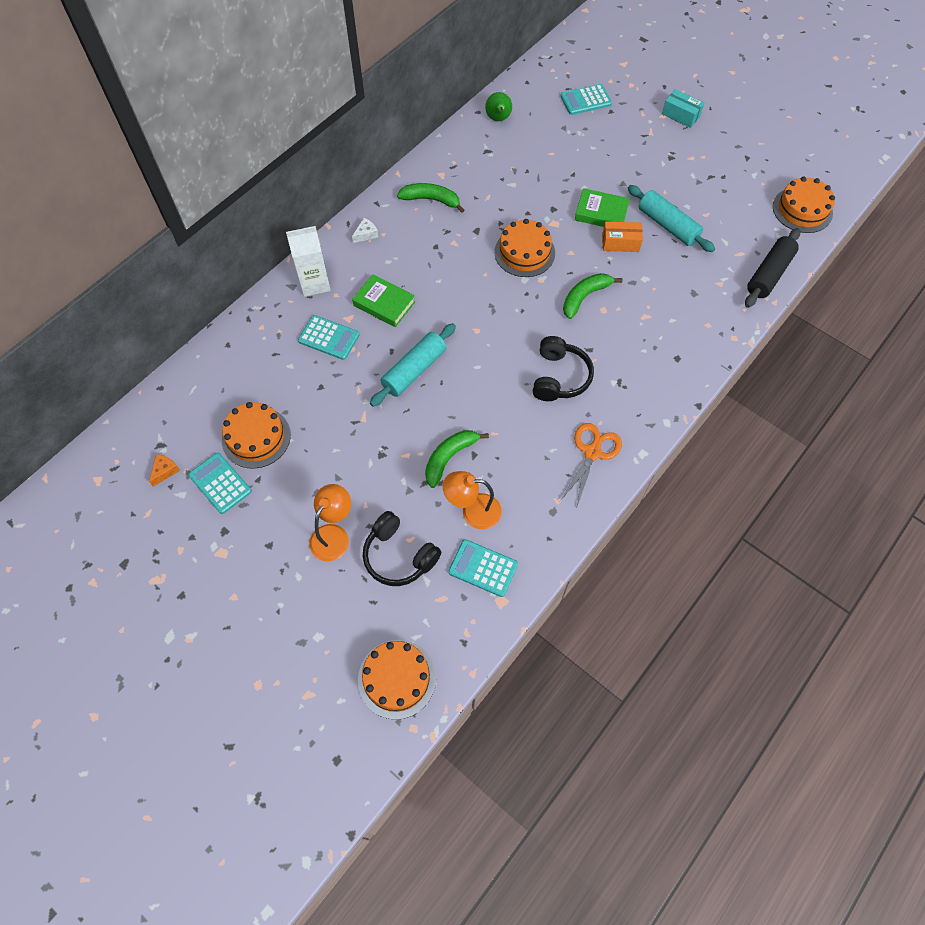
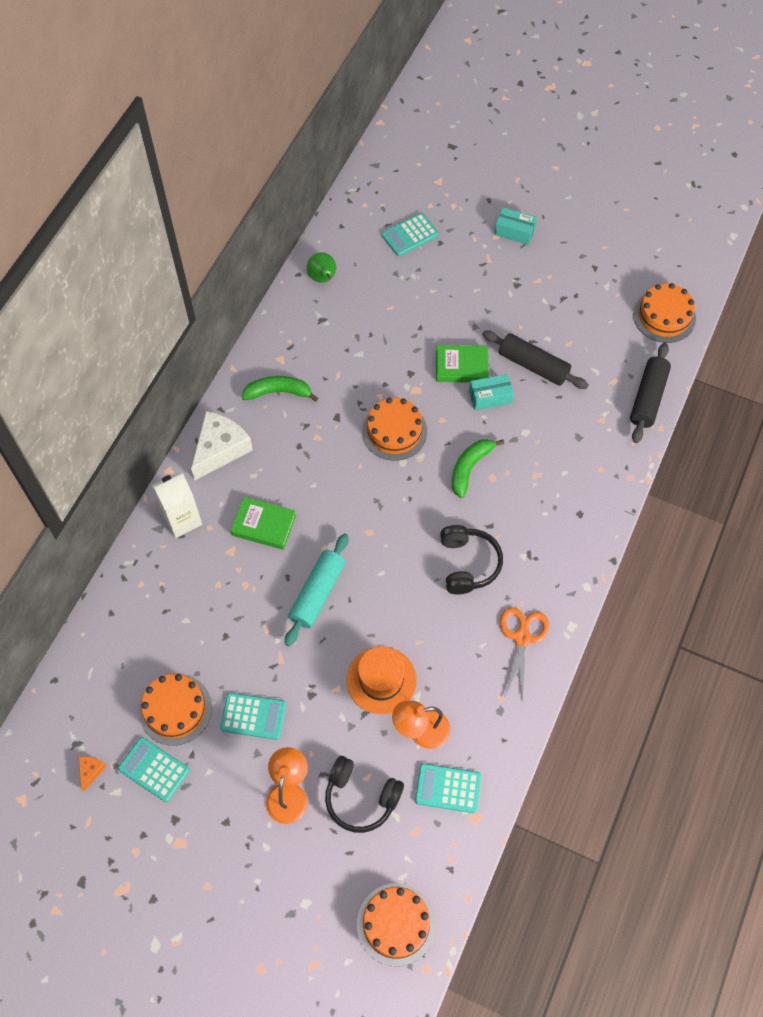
camera: 15 degrees left, 0 degrees up
(329, 338) = (217, 579): turquoise calculator -> turquoise calculator (253, 716)
(366, 234) = (220, 449): white cheese -> white cheese, size x2.29
(449, 457) = (381, 680): green banana -> orange hat
(620, 243) = (490, 397): orange box -> turquoise box
(667, 225) = (533, 365): turquoise rolling pin -> black rolling pin

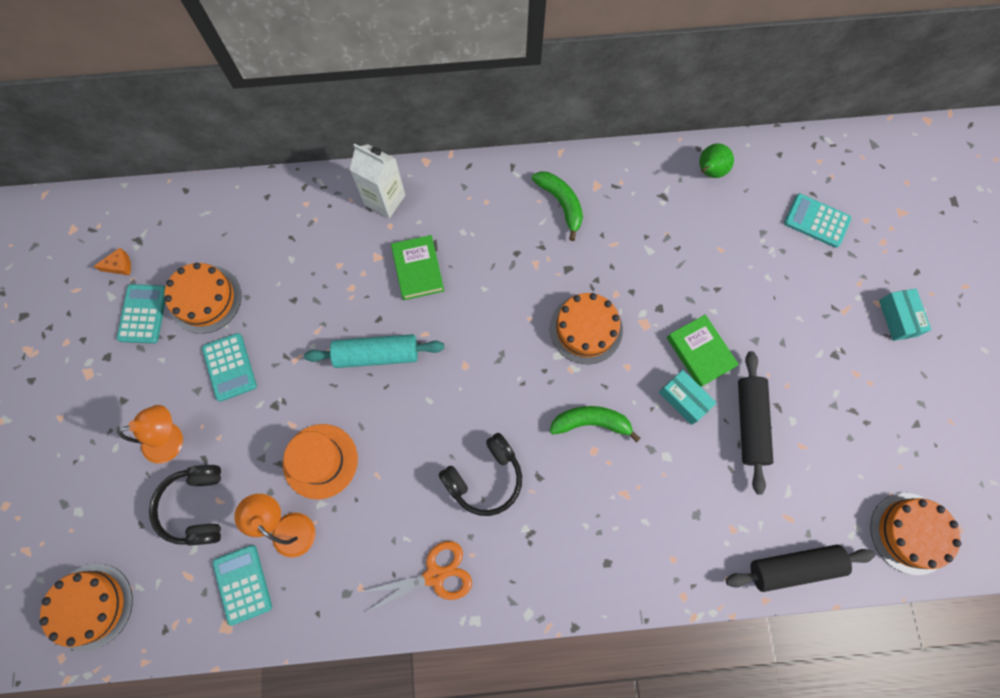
camera: 60 degrees right, 10 degrees up
(220, 449) = (472, 189): white cheese -> none

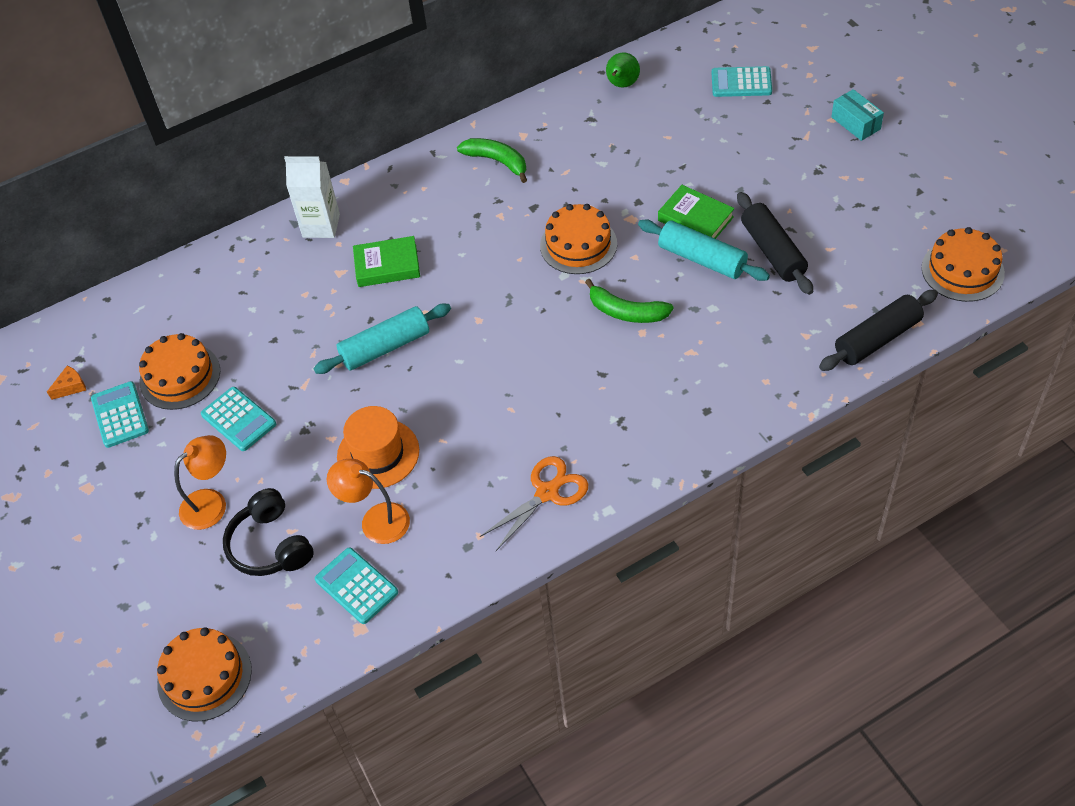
camera: 20 degrees left, 20 degrees down
(418, 269) = (387, 265): green book -> green book turned 60 degrees counterclockwise
(484, 477) = (550, 396): black headphones -> none
(591, 422) = (626, 312): green banana -> green banana turned 135 degrees counterclockwise
(684, 399) = (702, 259): turquoise box -> turquoise rolling pin

